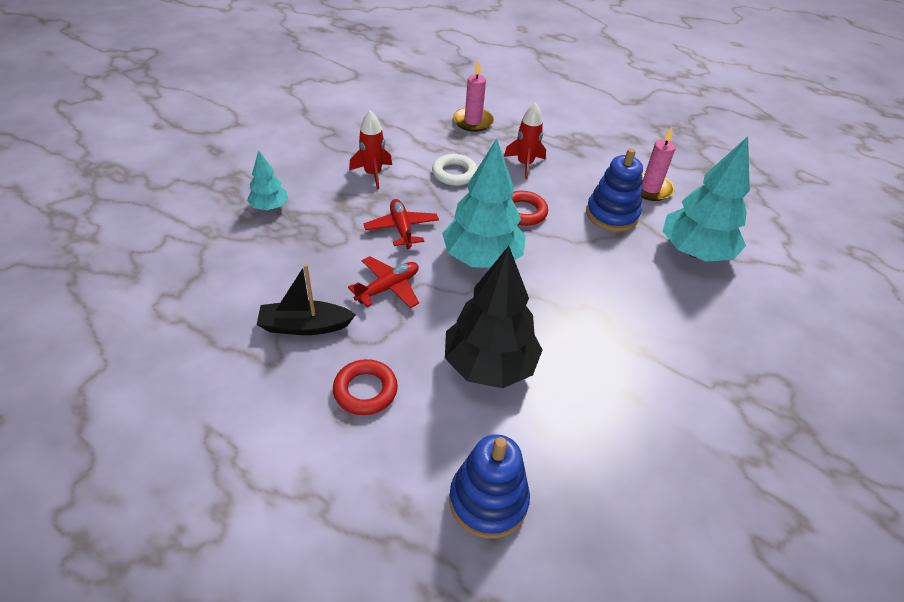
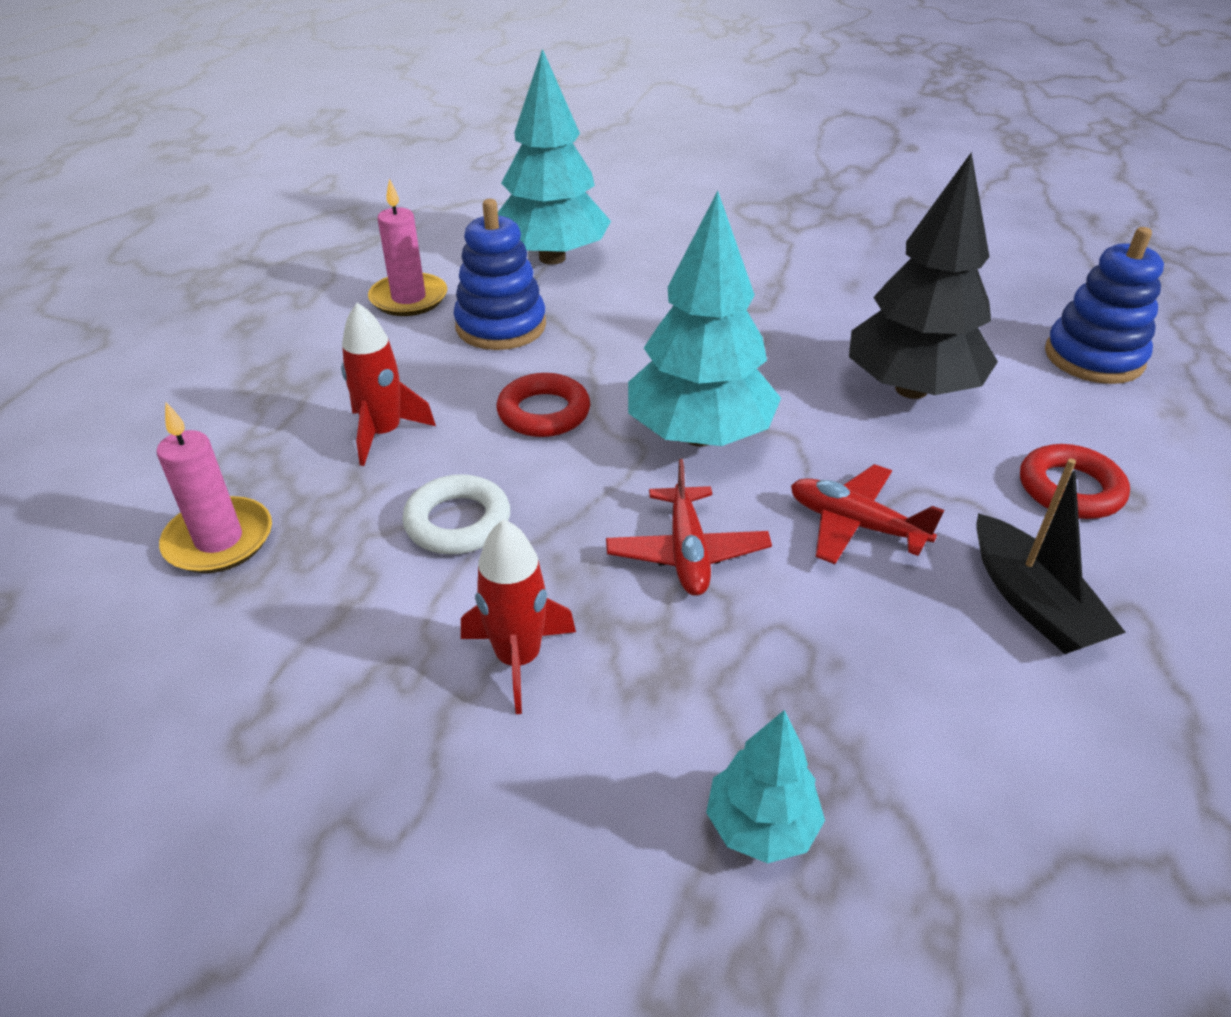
camera: 105 degrees left, 5 degrees down
(401, 229) = (687, 552): red plane -> red plane turned 60 degrees counterclockwise

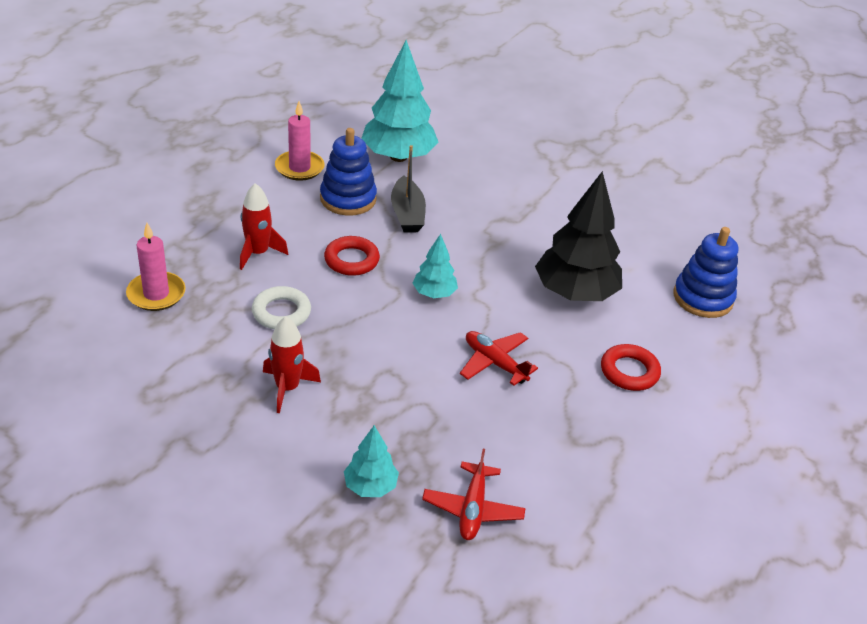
camera: 10 degrees right, 0 degrees up
(687, 552) = (395, 356): red plane -> red plane (473, 509)
(699, 435) = (434, 293): turquoise tree -> turquoise tree, size x0.51
(1032, 602) = (565, 423): black boat -> black boat (407, 214)

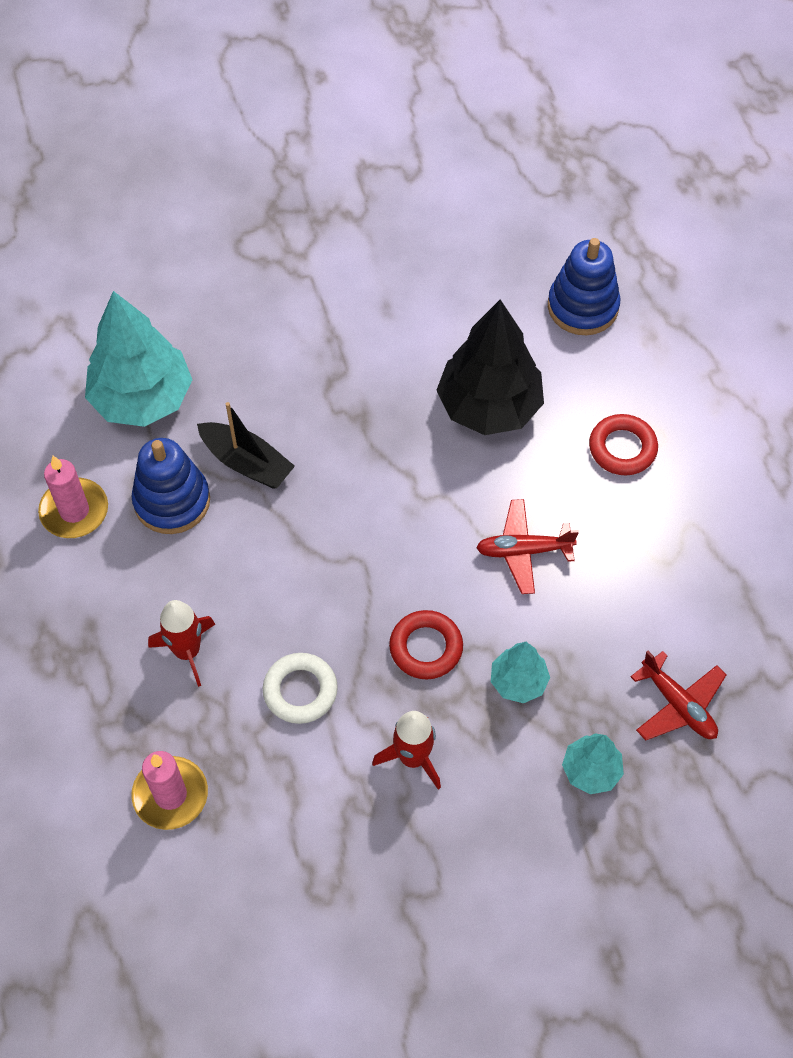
camera: 45 degrees left, 20 degrees up
(351, 260) = (275, 569): red ring -> red ring (426, 647)
(434, 293) = (388, 530): turquoise tree -> turquoise tree (518, 681)

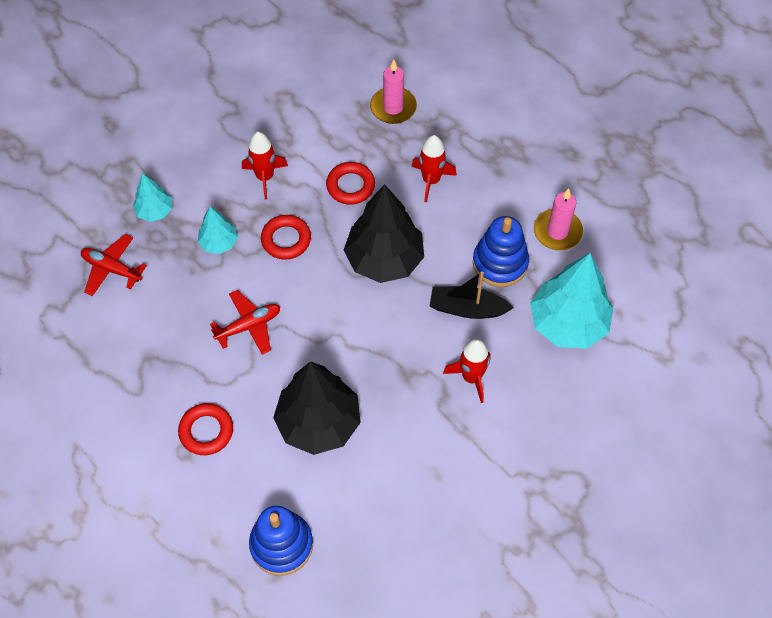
camera: 155 degrees right, 0 degrees up
(290, 386) = (471, 377): none -> red rocket
(300, 691) = (350, 186): white ring -> red ring
(312, 566) = (384, 259): none -> black tree

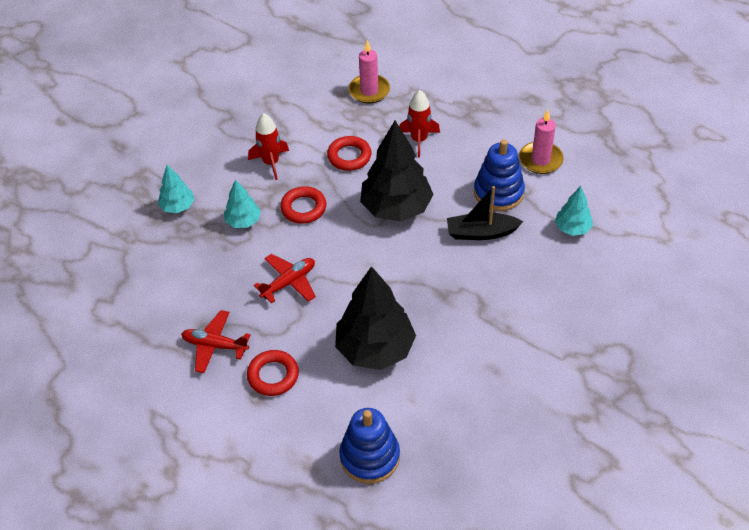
camera: 10 degrees left, 10 degrees down
(112, 269) = (150, 259): red plane -> red plane (215, 345)
(471, 377) = (501, 286): red rocket -> none
(568, 323) = (572, 228): turquoise tree -> turquoise tree, size x0.51

